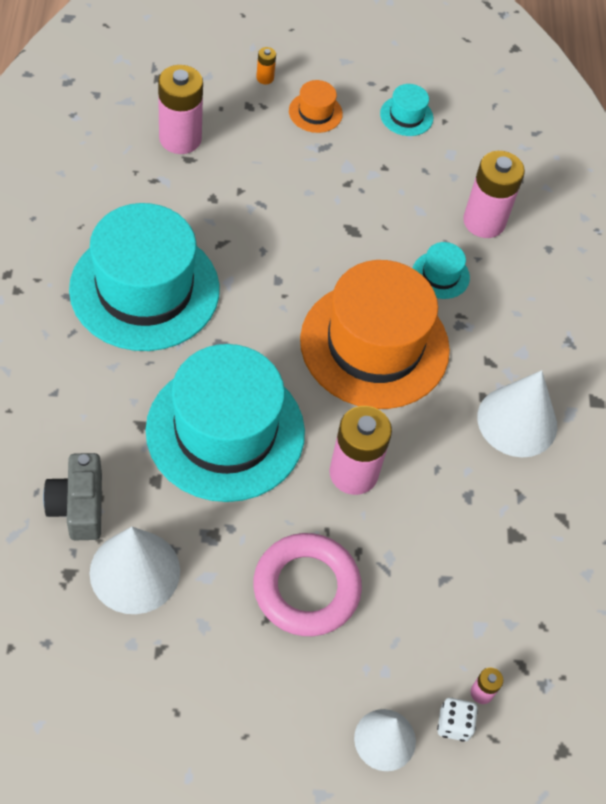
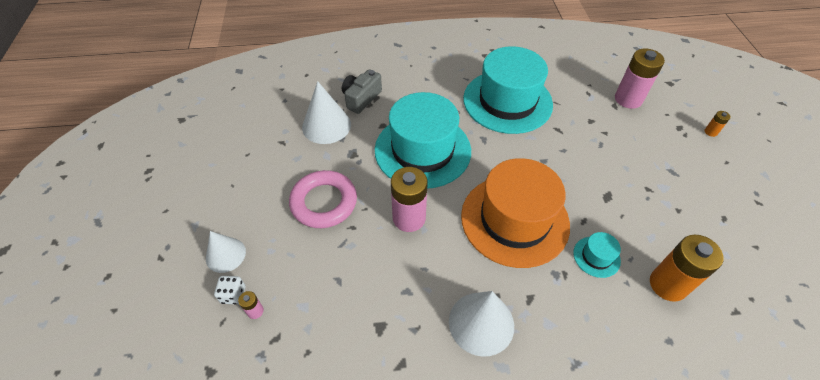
camera: 90 degrees right, 5 degrees down
(78, 506) = (361, 98): grey camera -> grey camera turned 45 degrees counterclockwise
(315, 112) = (701, 163): orange hat -> none
(406, 116) = (741, 219): turquoise hat -> none
(484, 222) = (667, 285): pink battery -> orange battery

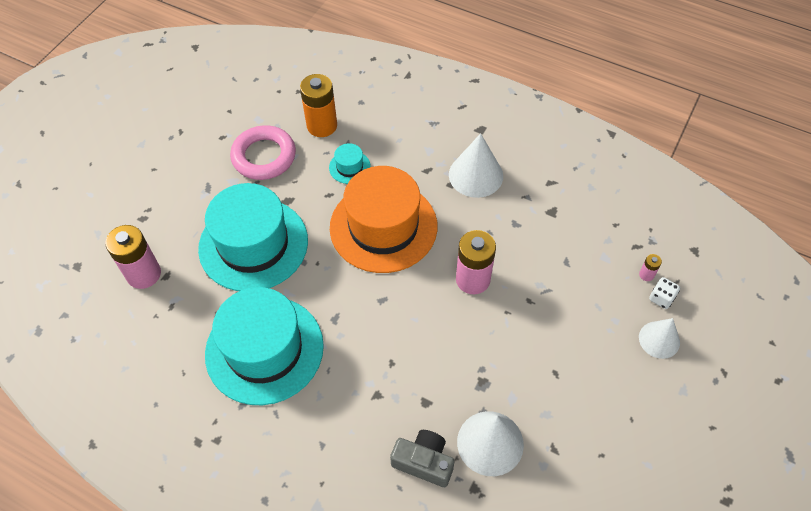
camera: 145 degrees left, 5 degrees up
(324, 202) = (543, 341): pink ring -> pink ring (264, 156)
(361, 98) = (424, 462): grey camera -> grey camera turned 135 degrees counterclockwise
(422, 150) = (407, 343): turquoise hat -> turquoise hat (253, 244)
(710, 132) = (124, 198): orange battery -> none

